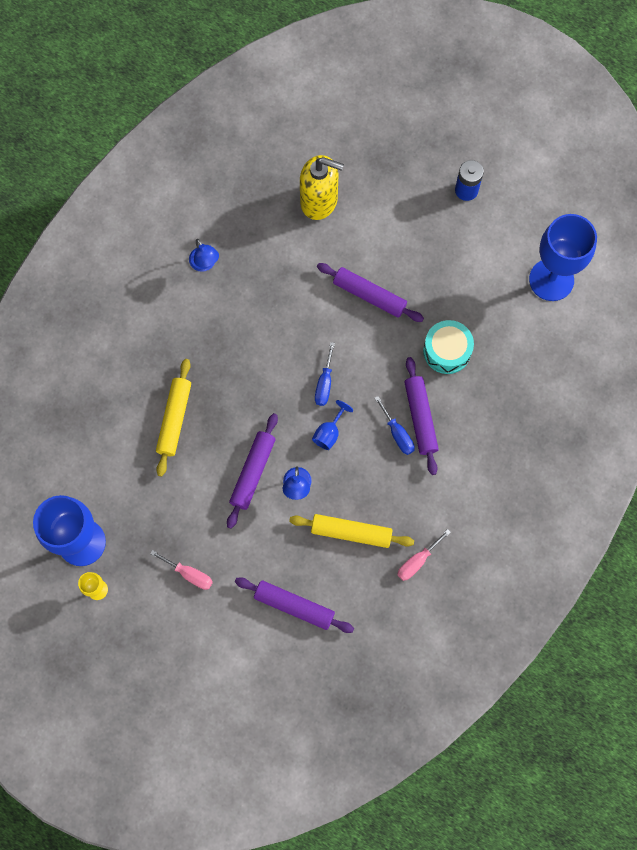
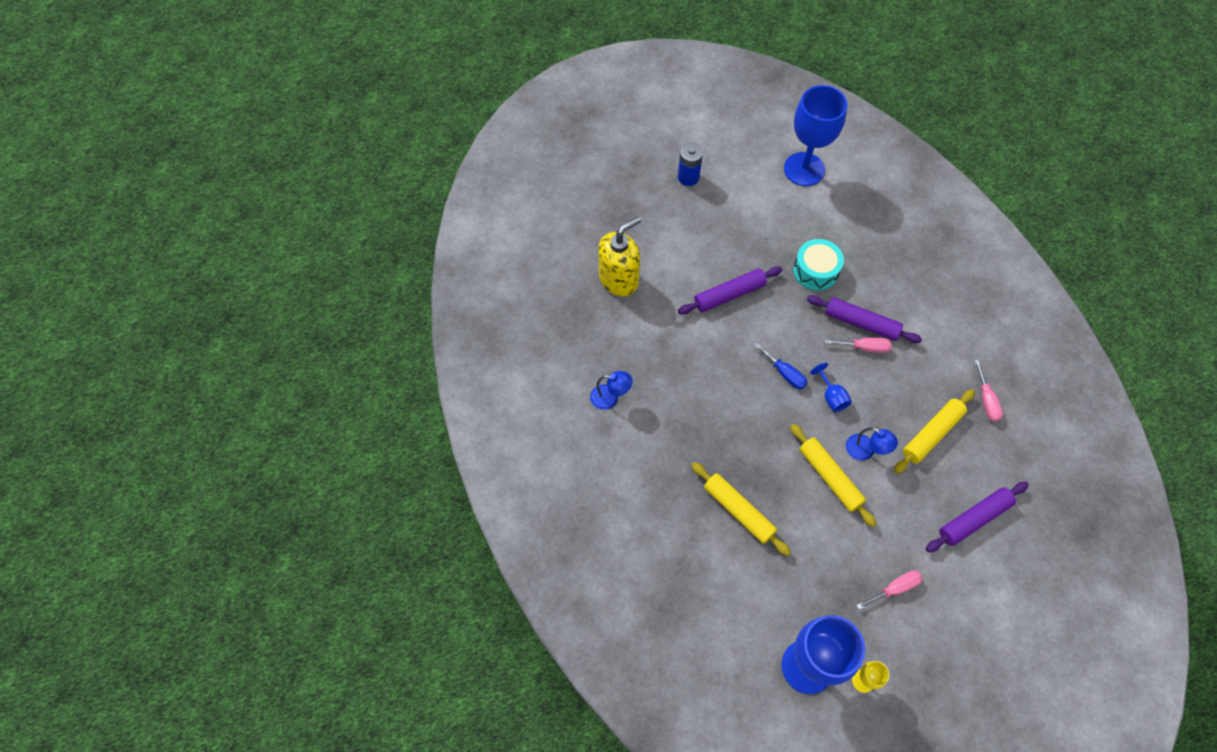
camera: 55 degrees left, 10 degrees down
(253, 472) = (829, 477): purple rolling pin -> yellow rolling pin
(397, 434) = (864, 347): blue screwdriver -> pink screwdriver

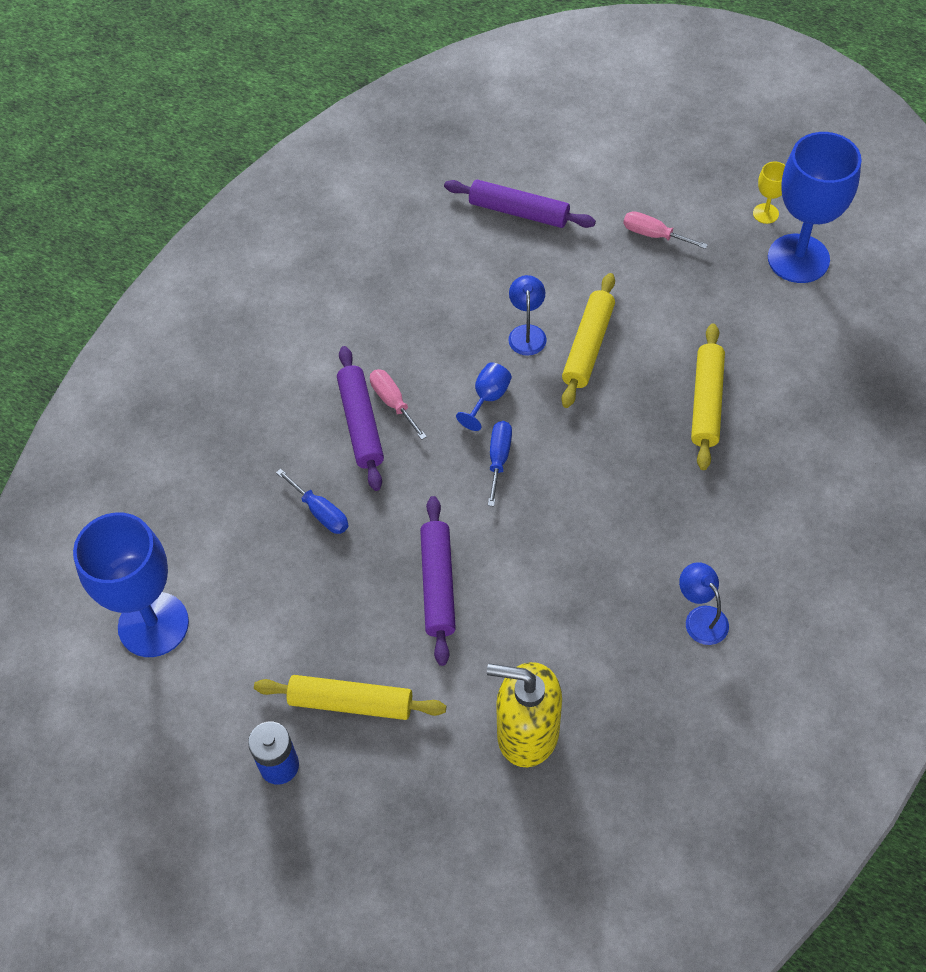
camera: 125 degrees left, 5 degrees down
(729, 295) = (438, 584): purple rolling pin -> purple rolling pin turned 60 degrees clockwise
(815, 271) = (320, 512): turquoise drum -> blue screwdriver
(932, 434) = (452, 288): yellow rolling pin -> yellow rolling pin (351, 702)
(986, 400) = (366, 264): pink screwdriver -> none

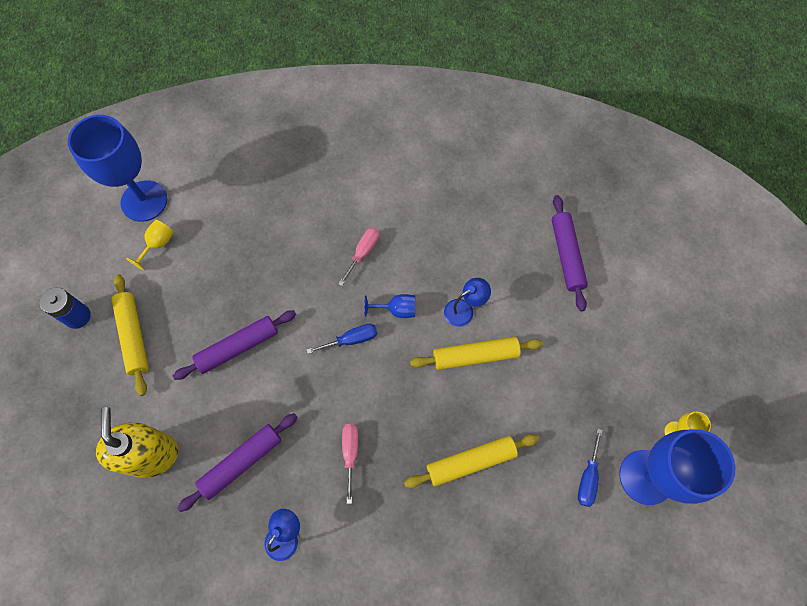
camera: 60 degrees right, 10 degrees up
(233, 629) = (158, 244): none -> yellow goblet
(320, 512) = (260, 251): blue screwdriver -> blue screwdriver (588, 477)
(361, 424) = (337, 242): purple rolling pin -> purple rolling pin (241, 462)
(654, 235) = (602, 357): pink screwdriver -> pink screwdriver (350, 453)

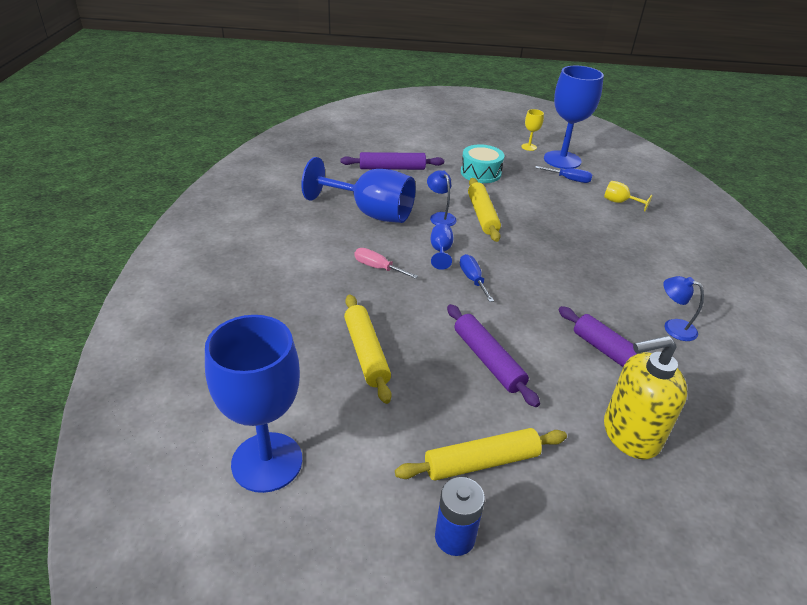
camera: 90 degrees left, 30 degrees down
(158, 244) = (344, 441): yellow goblet -> yellow goblet (619, 202)
(350, 453) = (584, 285): pink screwdriver -> none
(460, 239) = (370, 213): none -> blue goblet
(471, 462) = (572, 224): yellow rolling pin -> yellow rolling pin (366, 353)
(579, 359) = (480, 173): none -> turquoise drum

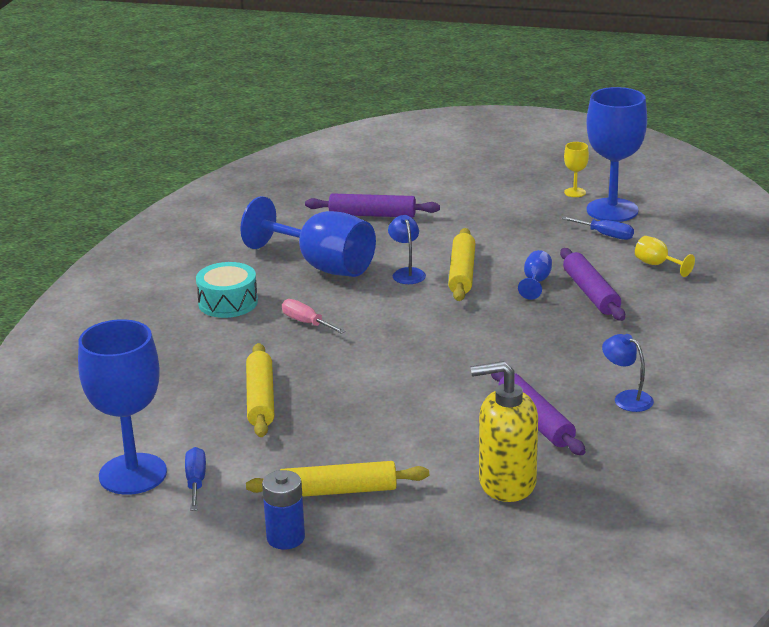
camera: 15 degrees right, 10 degrees down
(440, 251) = (389, 310): blue goblet -> blue goblet (536, 282)
(473, 279) = (412, 339): blue screwdriver -> blue screwdriver (196, 481)
(480, 173) = (487, 224): turquoise drum -> turquoise drum (228, 303)
(488, 360) = (389, 413): purple rolling pin -> purple rolling pin (591, 293)

